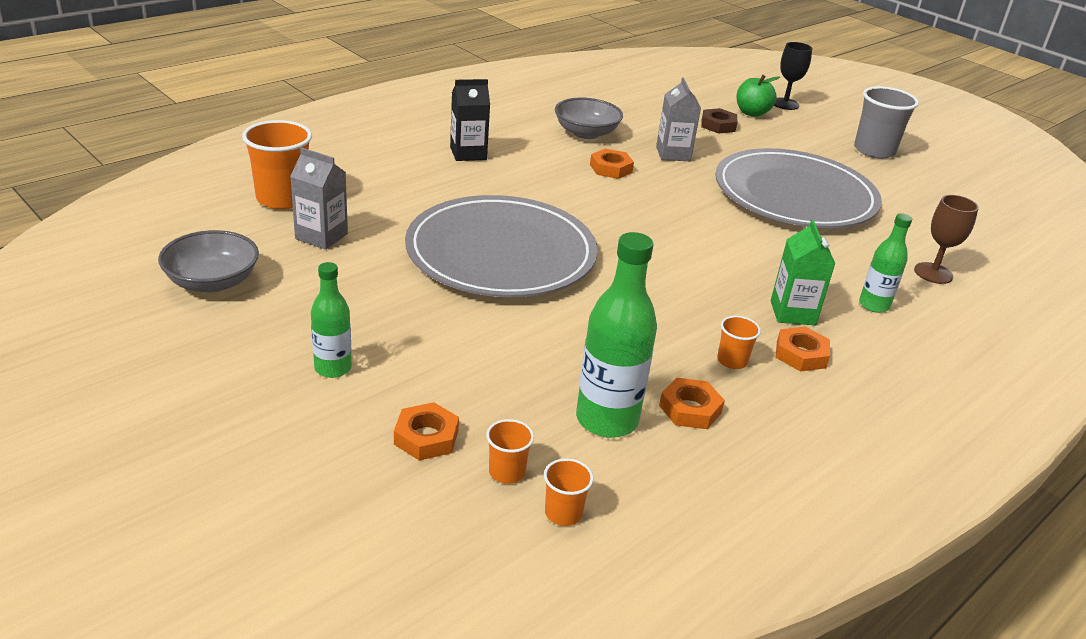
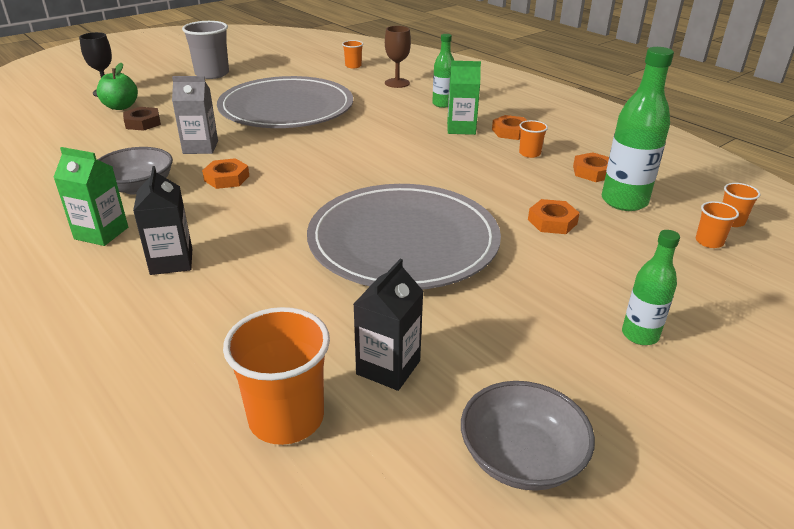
camera: 85 degrees left, 0 degrees up
(321, 236) = (388, 367): grey carton -> black carton
(426, 437) = (698, 277): orange nut -> orange nut (552, 221)
(509, 126) = (101, 233): none -> green carton
(978, 241) = (353, 66): none -> orange cup

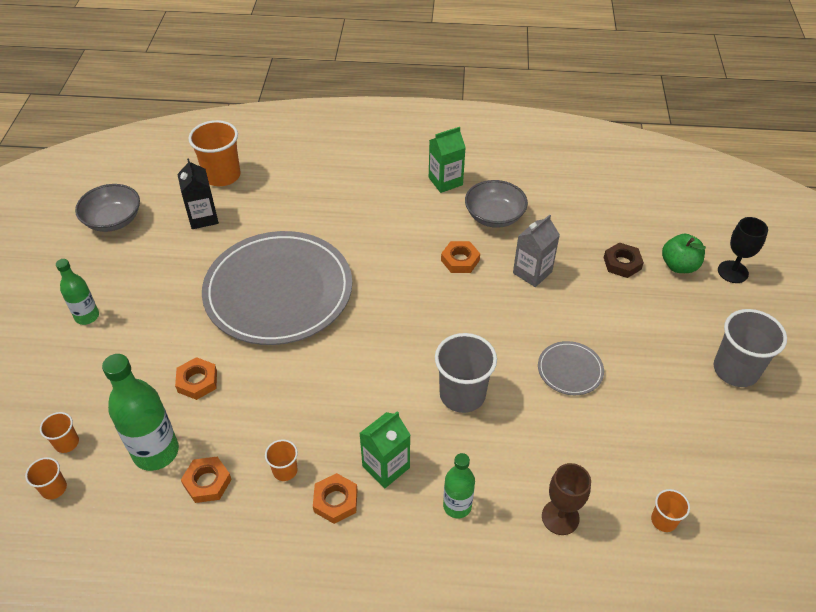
camera: 135 degrees right, 15 degrees up
(171, 261) = (380, 193): black carton -> none
(286, 108) = (570, 370): grey plate -> grey plate, size x0.41
(366, 128) = (462, 394): none -> grey cup

